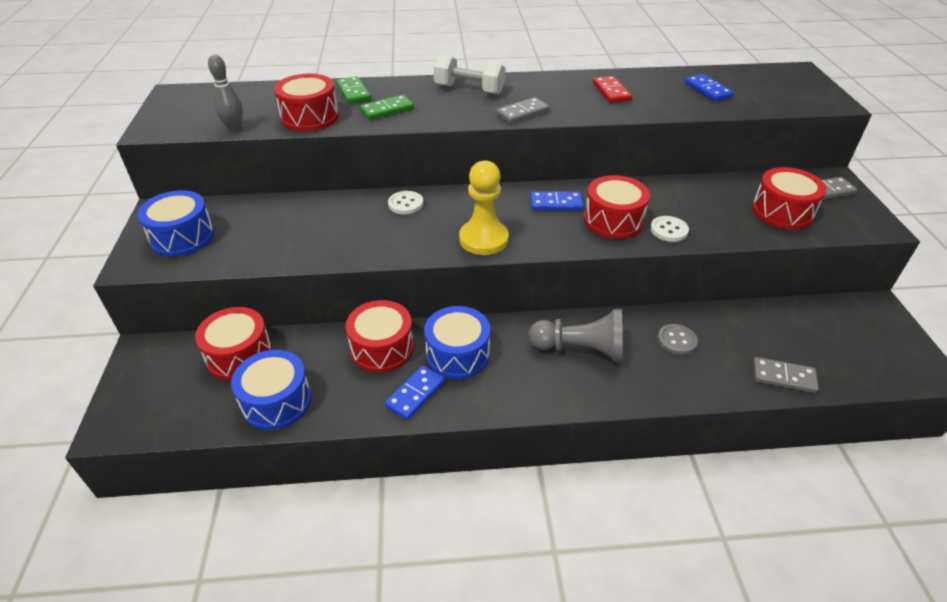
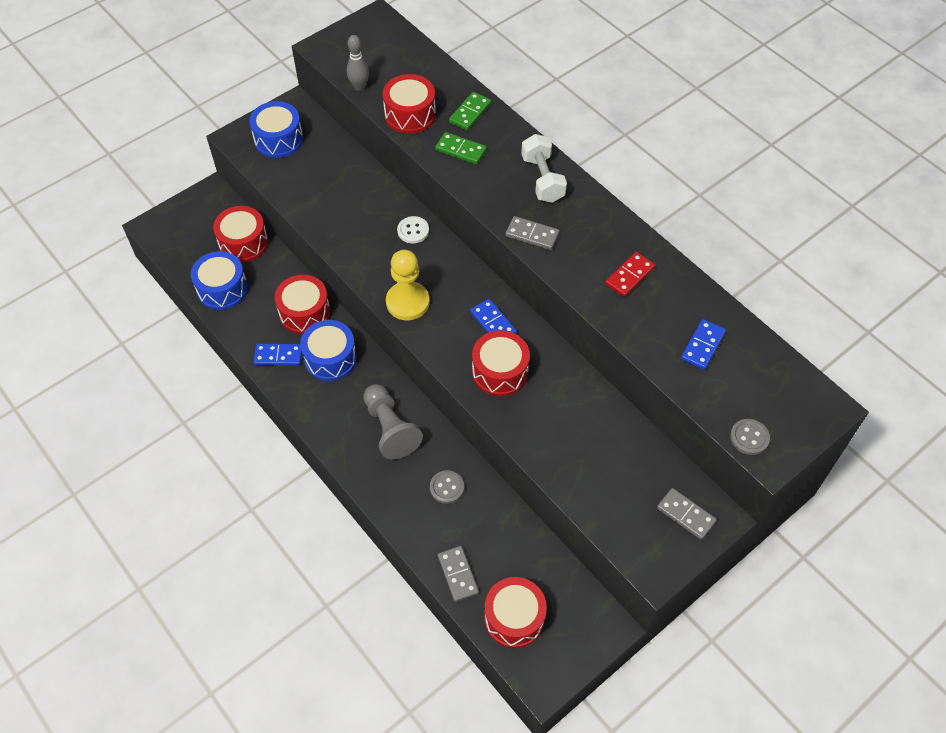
camera: 55 degrees right, 15 degrees up
(668, 230) = (517, 415): white button -> none
(782, 212) = (616, 488): red drum -> red drum (514, 618)
(811, 103) = (749, 437): none -> grey button

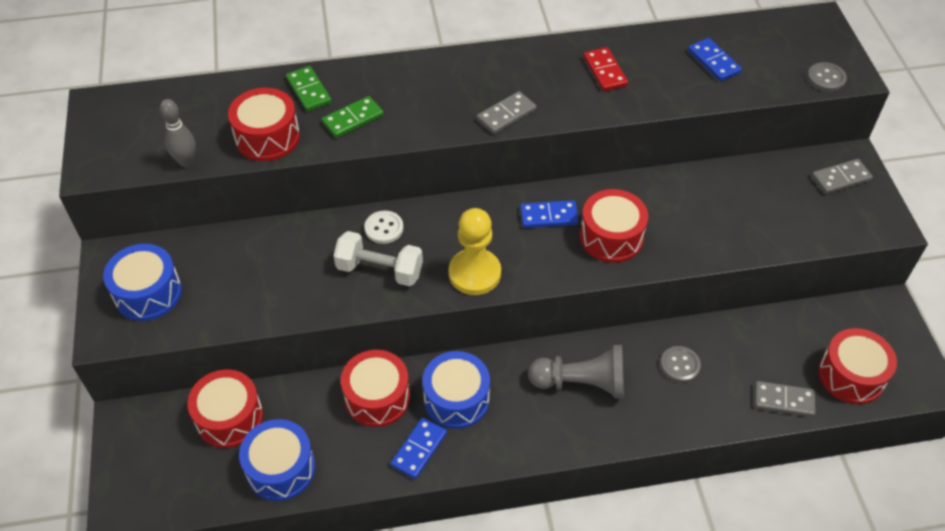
camera: 60 degrees left, 5 degrees down
(542, 179) = (442, 77): white dumbbell -> white dumbbell (380, 270)

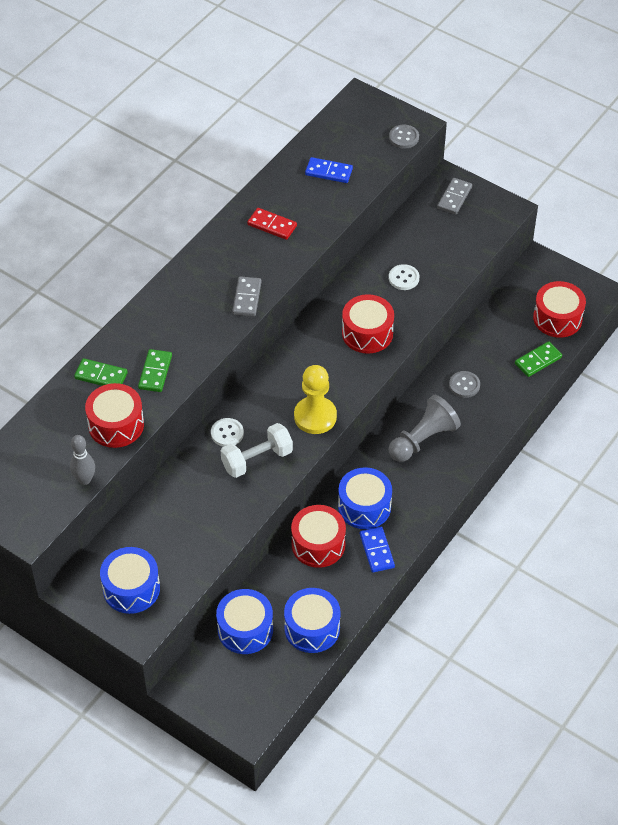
camera: 45 degrees left, 0 degrees up
(229, 418) = (245, 629): red drum -> blue drum
(549, 216) = (317, 348): blue domino -> none
(704, 214) = (403, 278): none -> white button
(783, 400) = (538, 360): grey domino -> green domino

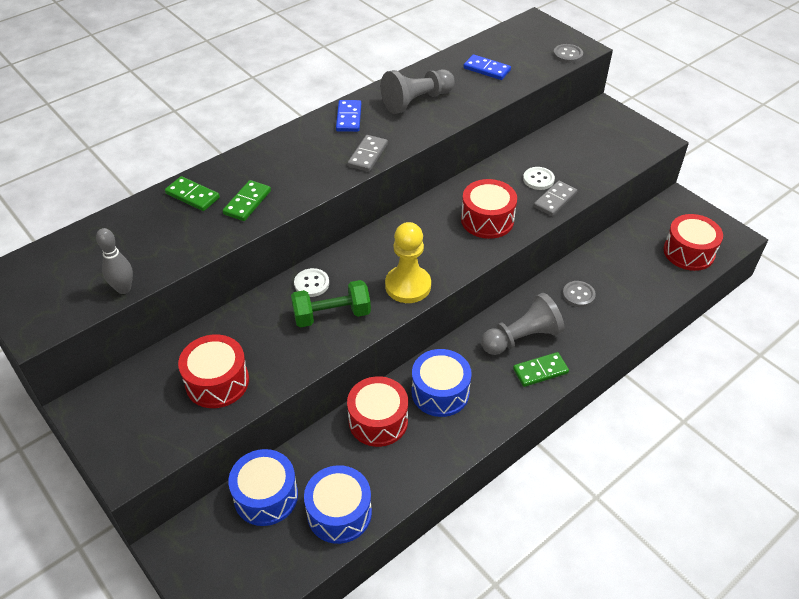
camera: 15 degrees right, 5 degrees down
(116, 425) = (184, 243): red drum -> red drum (217, 382)
(131, 588) = (141, 420): blue drum -> none
(257, 459) = (332, 315): white dumbbell -> green dumbbell
(272, 225) = (416, 101): red domino -> grey pawn
(376, 551) = (439, 442): blue domino -> blue domino (348, 118)
(454, 198) = (606, 123): grey domino -> grey domino (555, 200)
(538, 360) = (661, 287): green domino -> green domino (540, 371)

